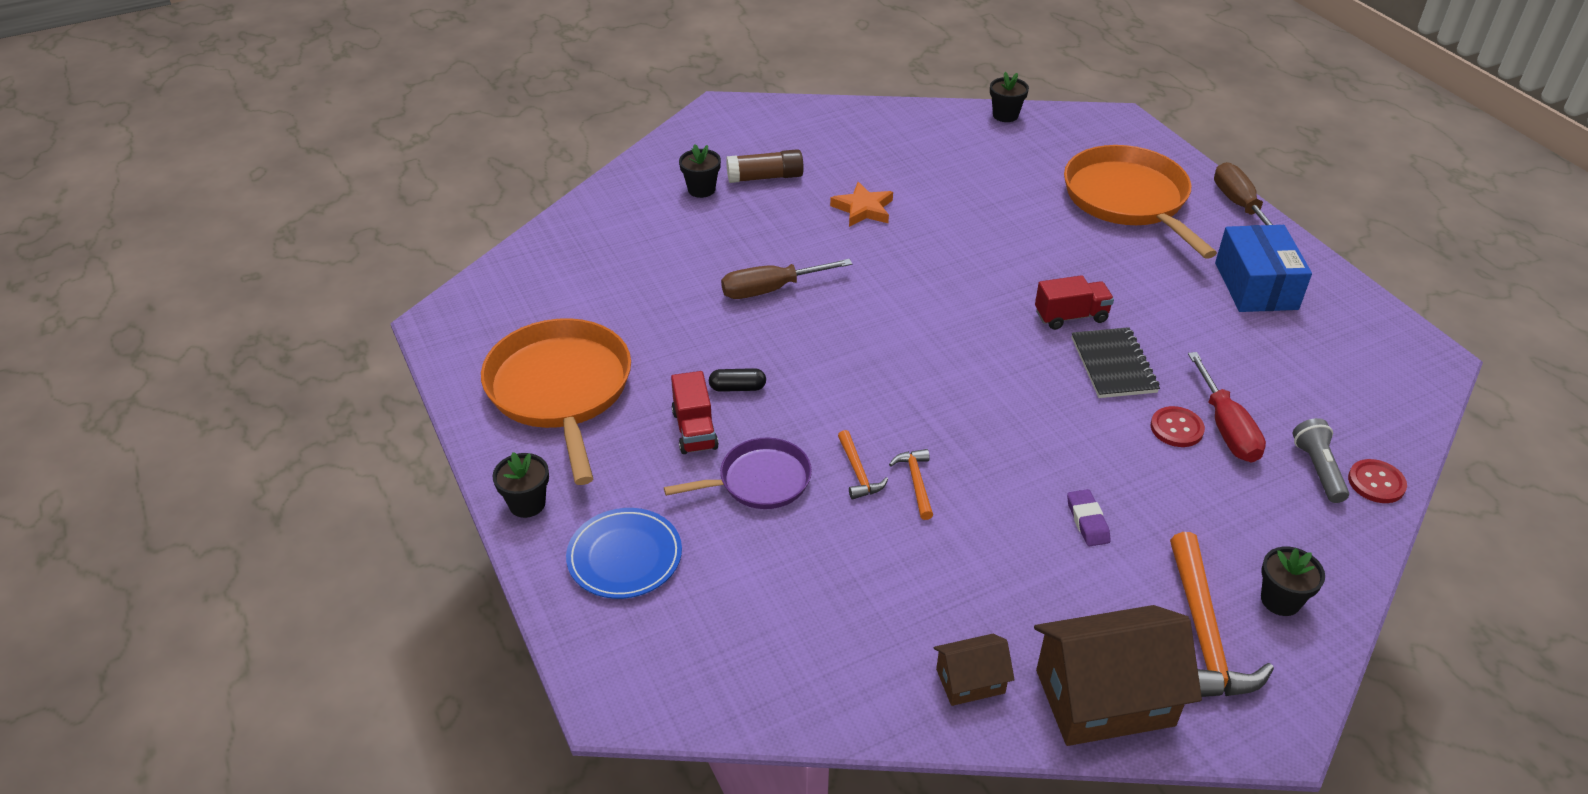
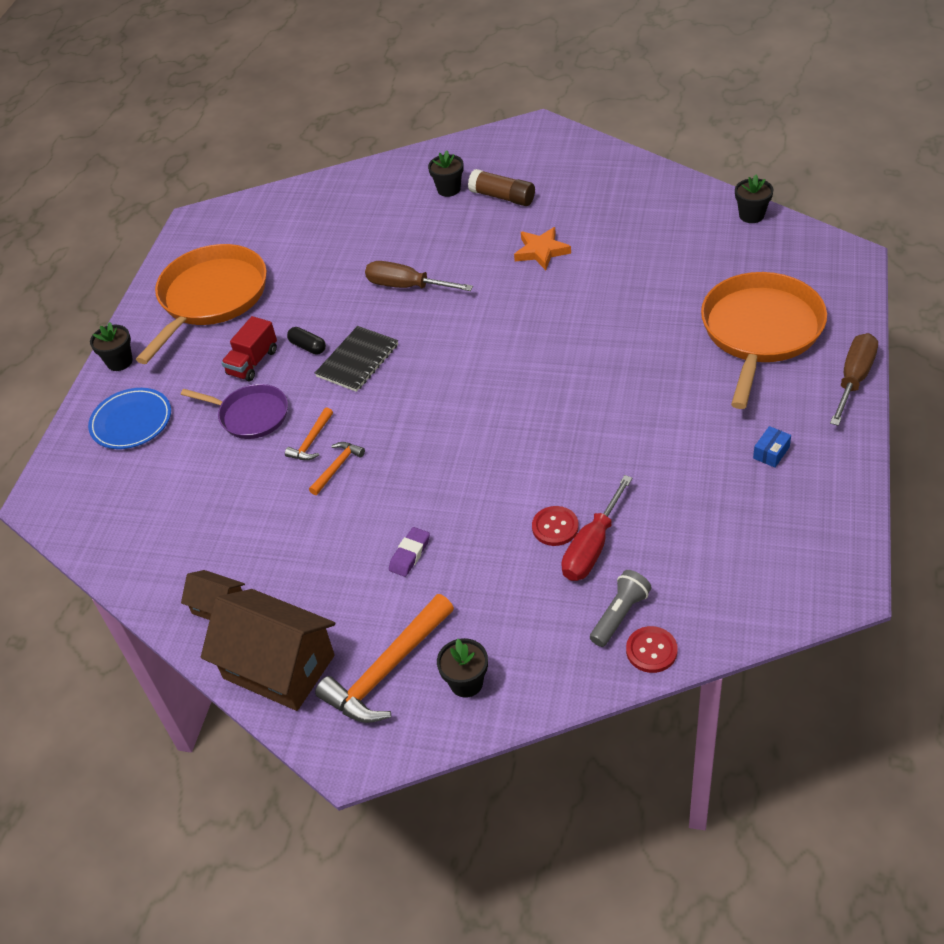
camera: 45 degrees right, 5 degrees up
(1071, 316) = (588, 405): red truck -> none
(1113, 365) = (571, 457): black notebook -> black notebook (357, 361)
(1256, 286) = (771, 453): blue box -> blue box, size x0.41

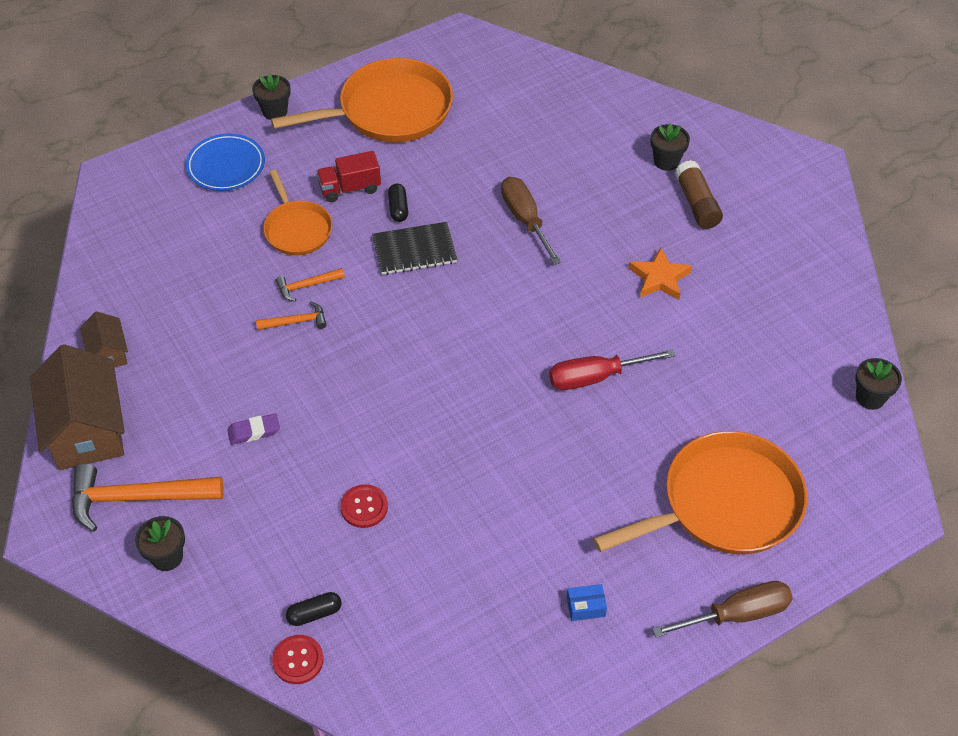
camera: 40 degrees right, 5 degrees up
(251, 415) = (297, 229): purple pan -> orange pan
(592, 547) = (367, 547): red screwdriver -> red screwdriver (596, 377)
(619, 615) = (314, 614): grey flashlight -> black capsule

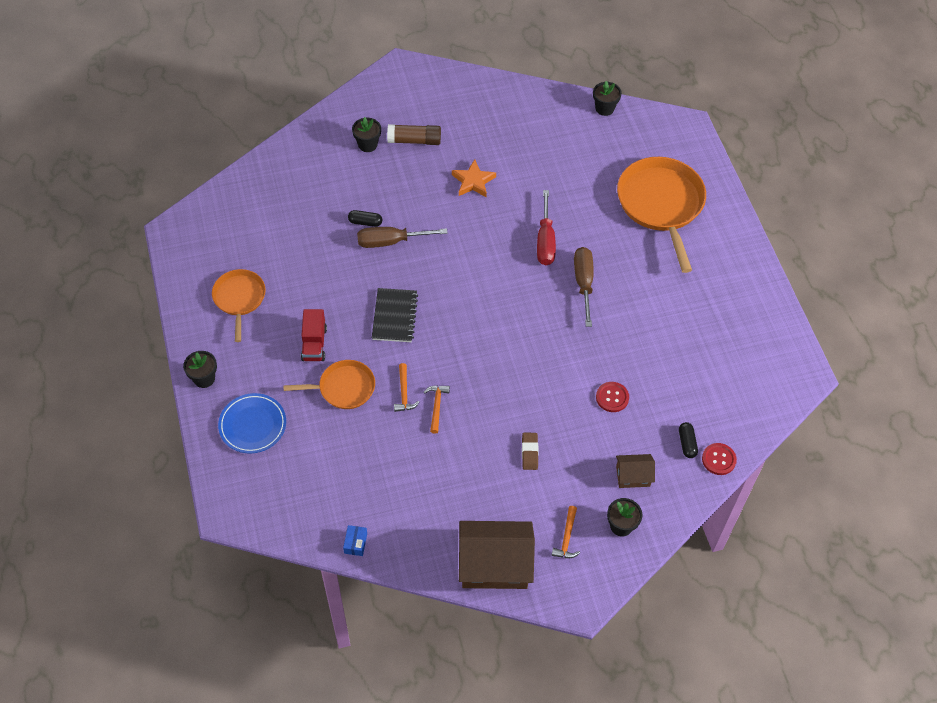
camera: 75 degrees left, 5 degrees up
(108, 353) = (424, 540): brown house -> brown house (633, 476)
(138, 498) = (567, 537): orange hammer -> orange hammer, size x0.50
(254, 431) = (529, 452): purple eraser -> brown eraser
(389, 110) = (239, 298): orange pan -> orange pan, size x0.57
(398, 208) = (348, 317): black capsule -> black capsule (365, 222)
(585, 607) = (715, 295): blue box -> blue box (355, 543)
(736, 614) = (737, 223): brown screwdriver -> brown screwdriver (583, 283)

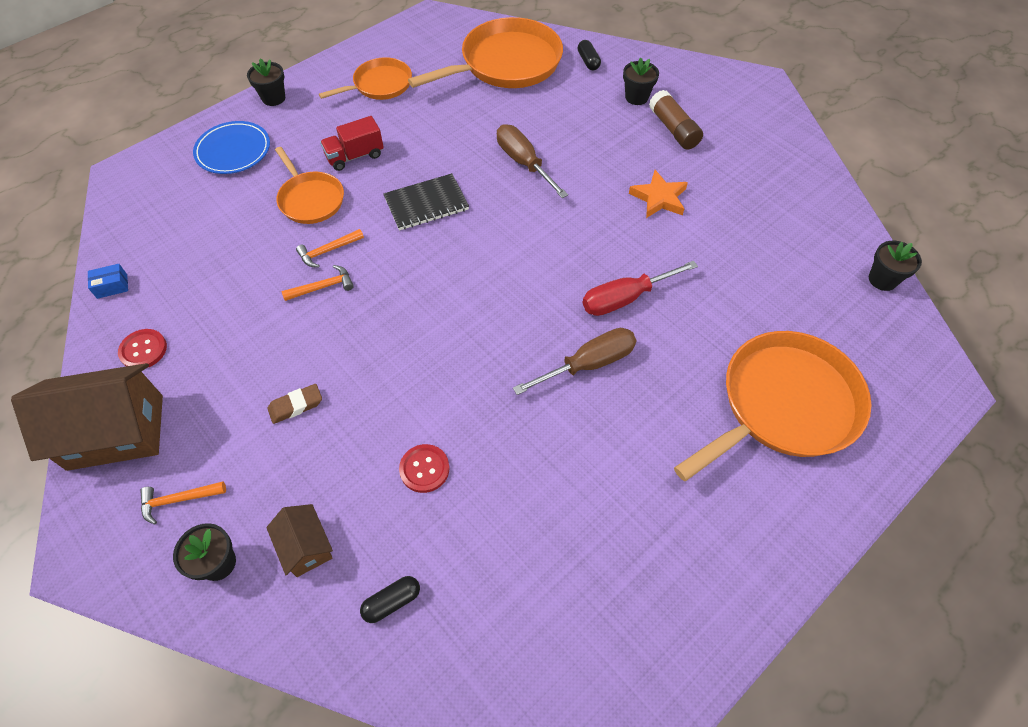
camera: 65 degrees right, 0 degrees up
(273, 205) = (506, 63): none -> orange pan
(365, 222) = (534, 134): black capsule -> black capsule (588, 61)
(494, 564) = (116, 432): brown house -> brown house turned 75 degrees counterclockwise
(718, 459) = (382, 663): red button -> red button (143, 350)

